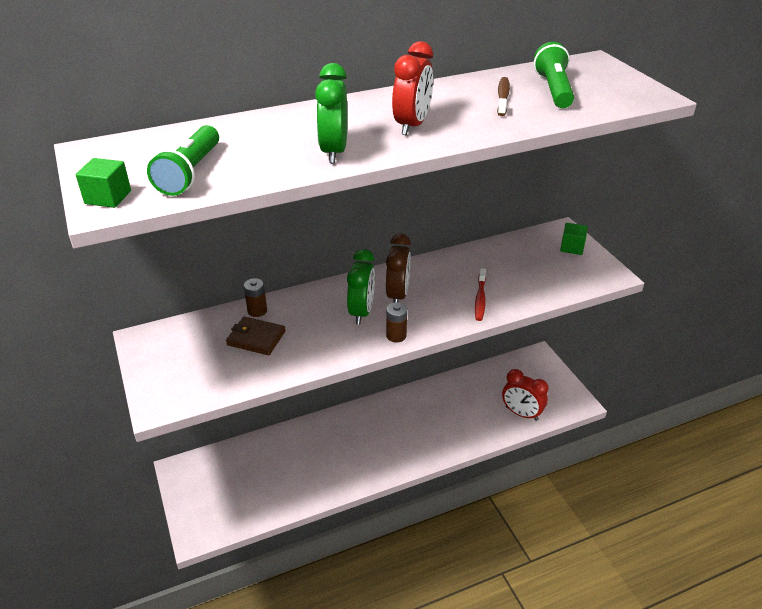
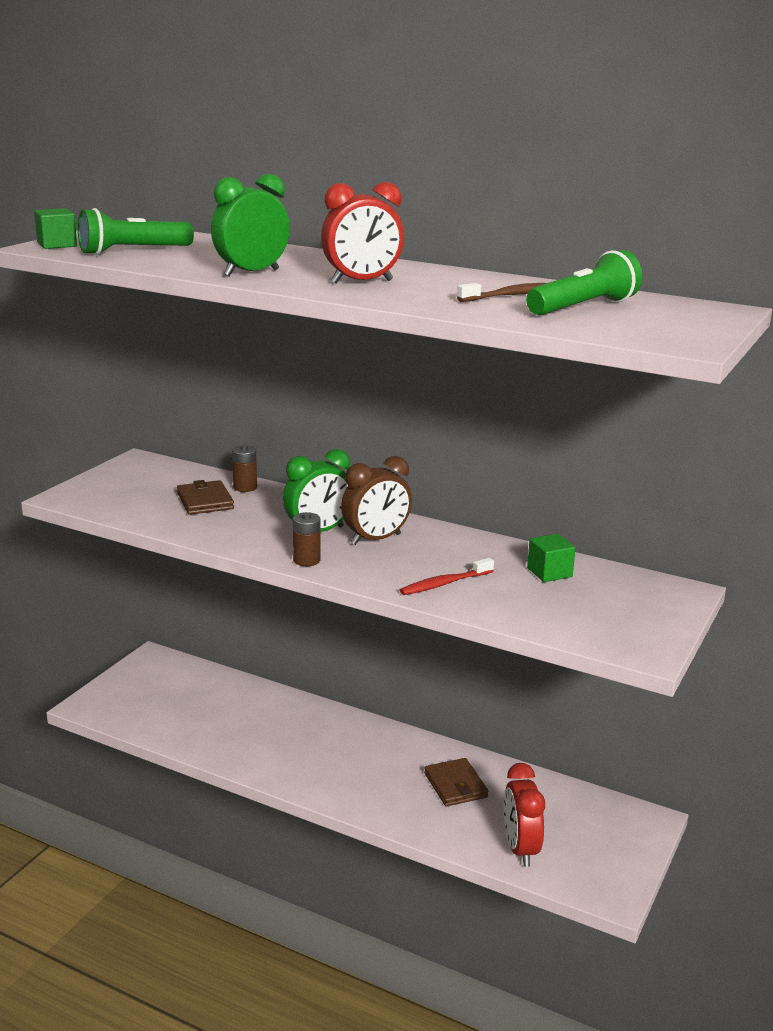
camera: 50 degrees right, 15 degrees down
(451, 406) = (455, 785): none -> brown wallet
(572, 247) = (656, 608): green cube -> green cube (549, 572)

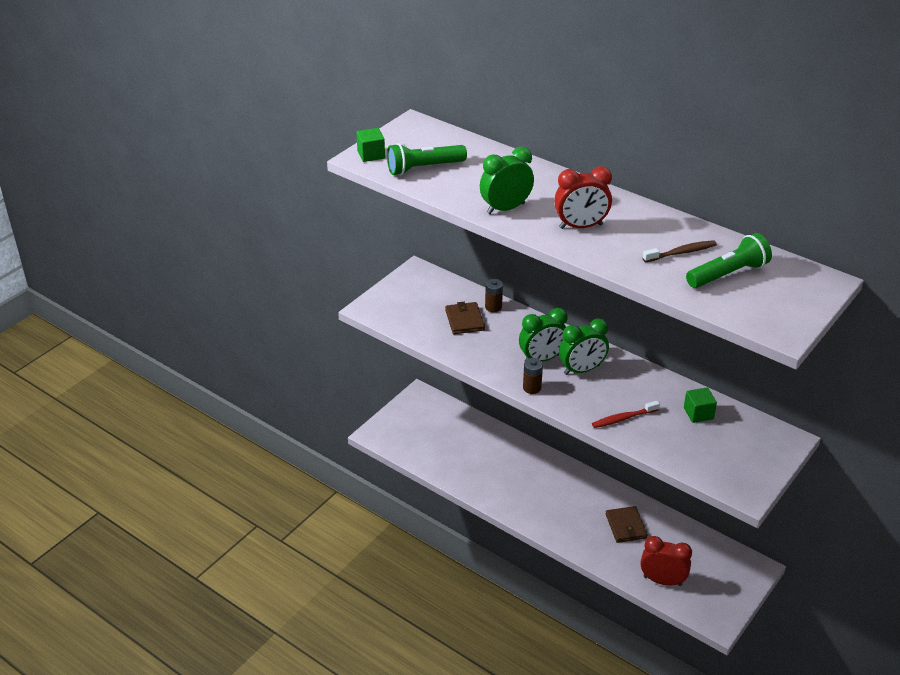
camera: 10 degrees right, 15 degrees up
(376, 539) = (581, 370): brown clock -> green clock
(520, 849) = (662, 581): red clock -> red clock turned 105 degrees clockwise

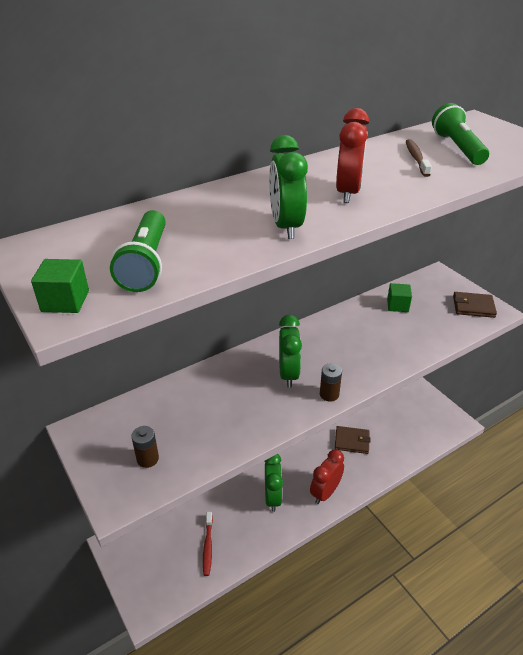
camera: 70 degrees left, 0 degrees up
(464, 320) = (195, 414): brown wallet -> brown wallet (473, 307)
(493, 307) = (187, 385): brown battery -> brown battery (147, 459)
(581, 370) = (316, 353): green clock -> green clock (272, 497)
(623, 418) = (392, 348): red toothbrush -> red toothbrush (208, 546)
(662, 581) = (414, 440): red clock -> red clock (325, 492)

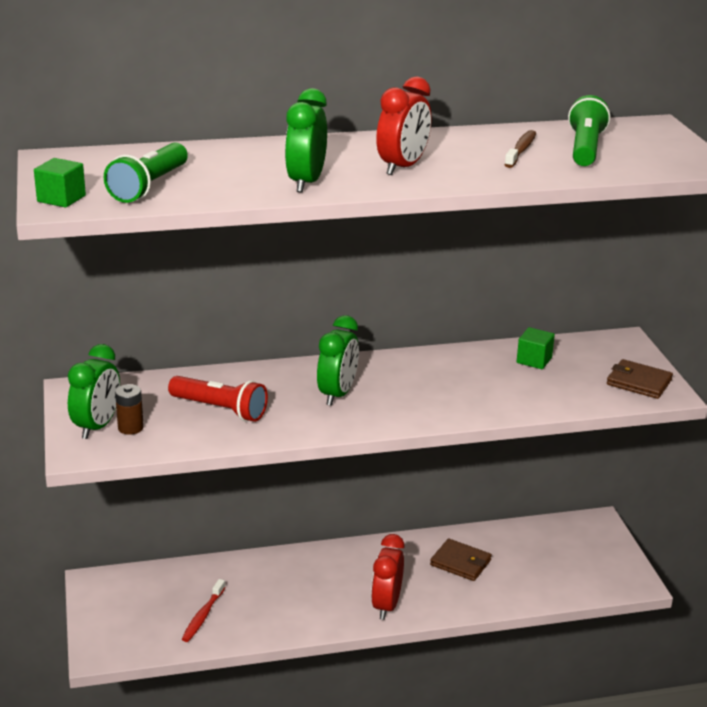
camera: 20 degrees right, 10 degrees down
(210, 416) = (220, 409): none -> red flashlight
(272, 497) = (313, 591): green clock -> green clock (97, 426)
(325, 492) = (386, 605): red clock -> red clock turned 45 degrees counterclockwise
(329, 394) = (371, 422): brown battery -> none

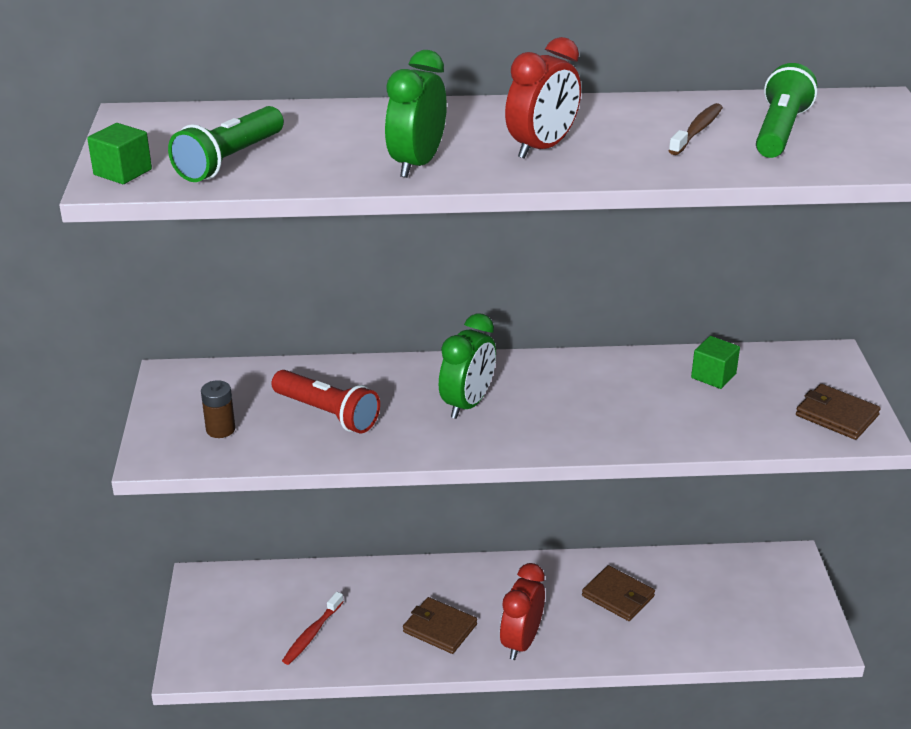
camera: 10 degrees right, 5 degrees up
(97, 426) = (184, 425): green clock -> none
(314, 601) = (440, 628): none -> brown wallet

